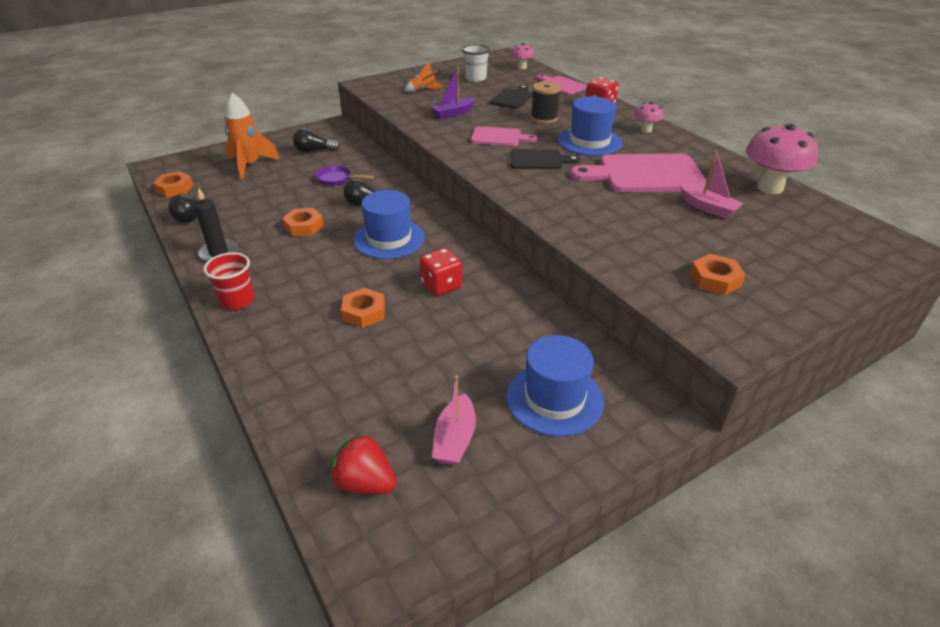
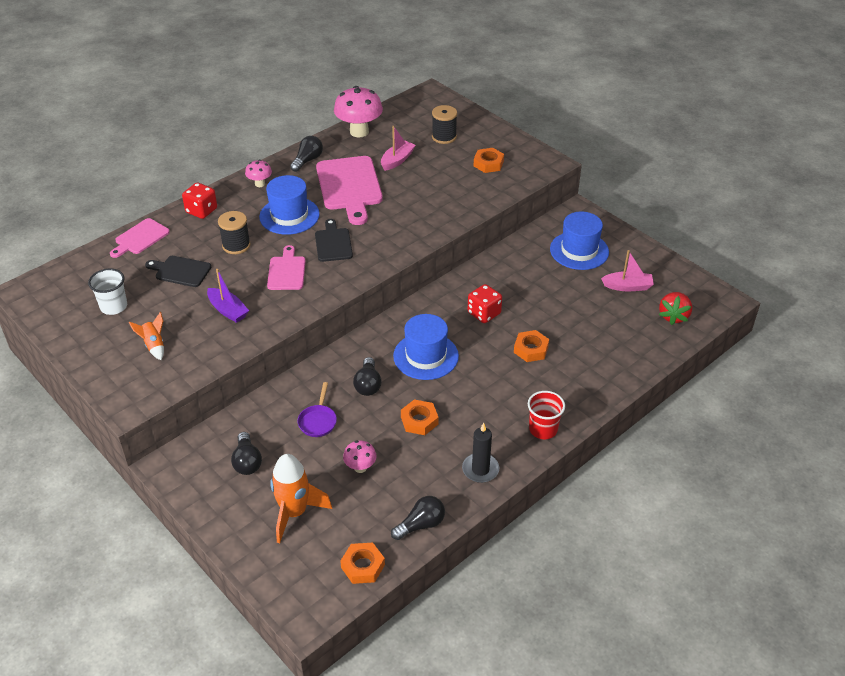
camera: 100 degrees left, 5 degrees up
(522, 67) = (76, 271): pink mushroom -> pink mushroom (360, 467)
(695, 154) = (307, 160): none -> black light bulb
(780, 249) = (444, 137): none -> black spool

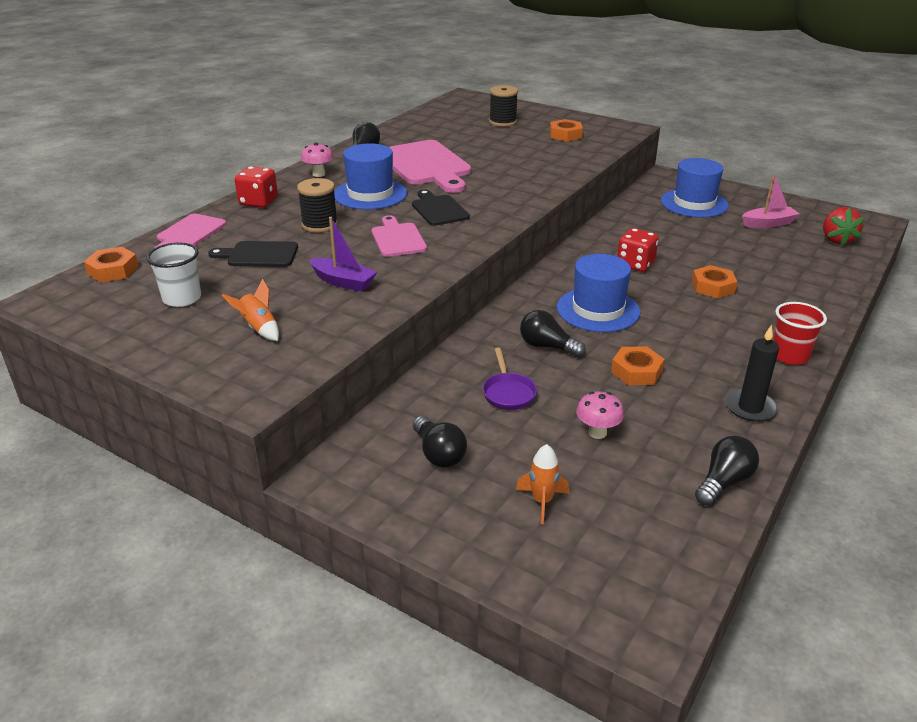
camera: 15 degrees left, 10 degrees down
(294, 513) = (542, 501): orange rocket -> orange rocket, size x0.54
(359, 132) = (408, 127): pink mushroom -> none
(363, 566) = (683, 549): orange nut -> orange nut (113, 270)
(368, 384) = (547, 346): black light bulb -> black light bulb turned 135 degrees clockwise
(397, 160) = (465, 142): pink boat -> none

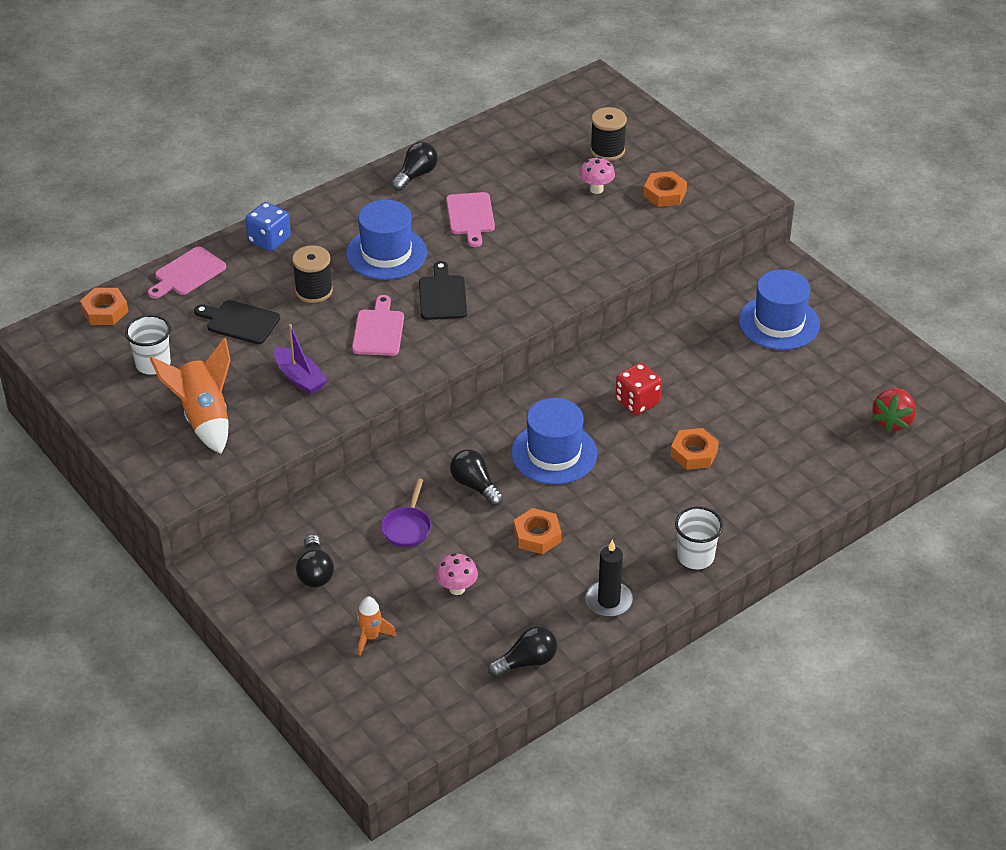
camera: 20 degrees right, 10 degrees up
(258, 202) = (269, 240): red dice -> blue dice
(259, 329) = (204, 418): orange rocket -> orange rocket, size x1.86
(318, 174) = (349, 206): pink mushroom -> pink mushroom (596, 189)
(426, 165) = (470, 216): pink cutting board -> pink cutting board, size x0.56
(768, 223) = (837, 377): pink boat -> none
(789, 356) = (695, 557): red cup -> white cup

